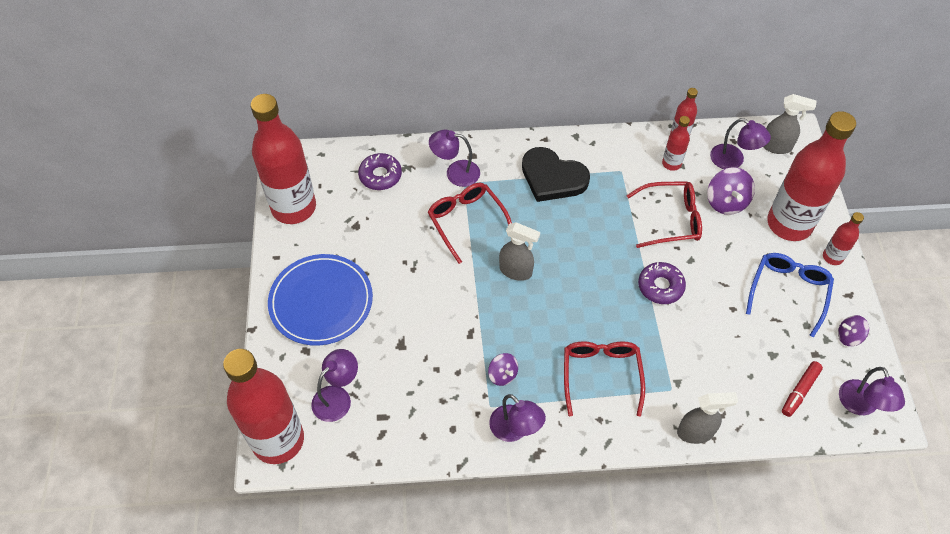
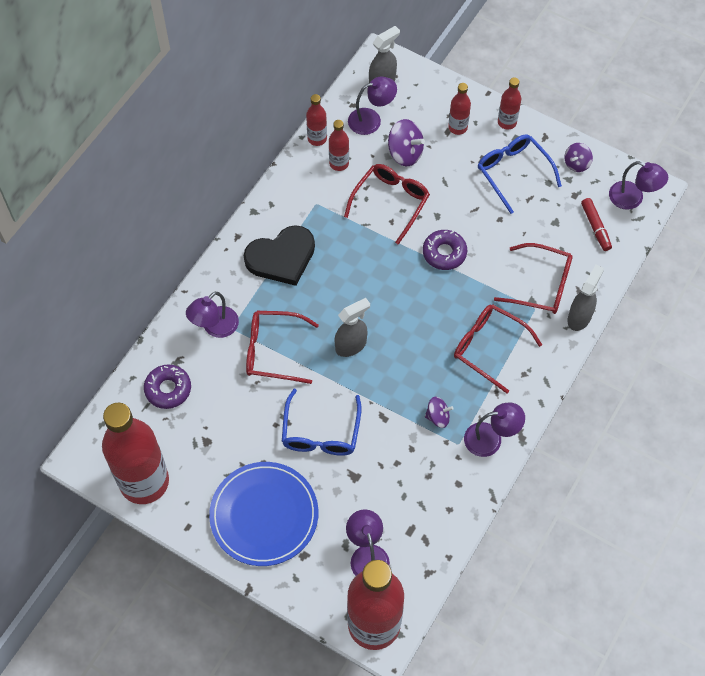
camera: 55 degrees left, 5 degrees up
(422, 297) = (321, 432): none -> blue glasses
(699, 380) = (541, 285): none -> red glasses
(789, 224) = (457, 127): red bottle -> red bottle, size x0.45

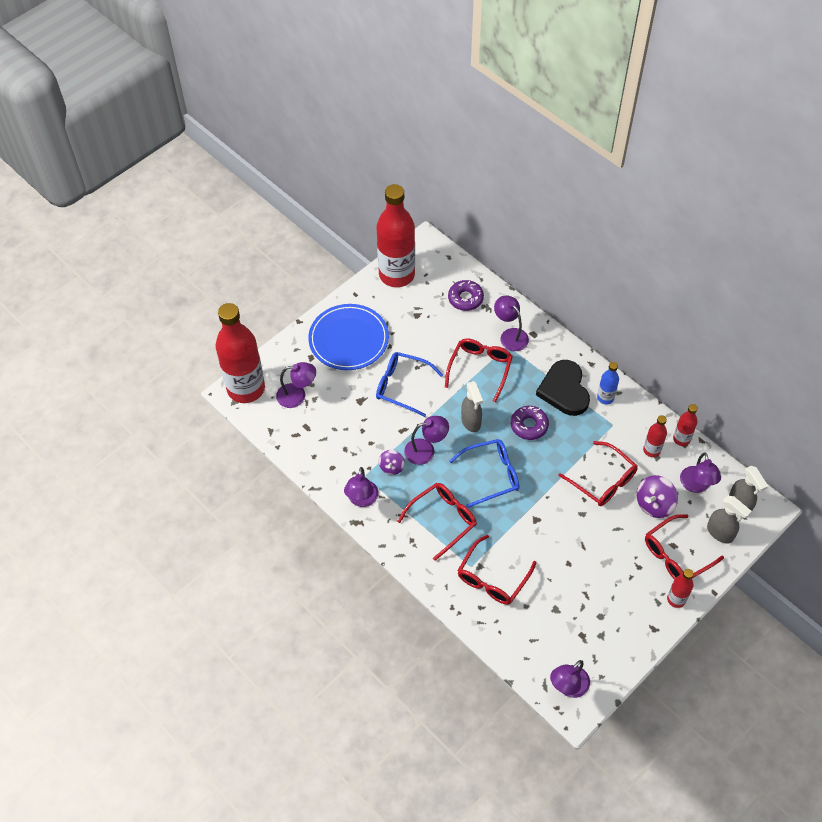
camera: 105 degrees right, 5 degrees down
(281, 215) = (605, 398): none -> blue bottle
(404, 385) = (426, 450): none -> purple lamp
(444, 253) = (542, 509): purple donut -> purple donut (529, 425)
(457, 127) = (676, 555): red bottle -> red glasses
(513, 173) = (616, 589): blue glasses -> blue glasses (491, 475)
(576, 164) = (617, 648): purple spinning top -> none
(579, 317) = (453, 599): grey spray bottle -> grey spray bottle (720, 533)
(595, 227) = (543, 642): red marker -> none

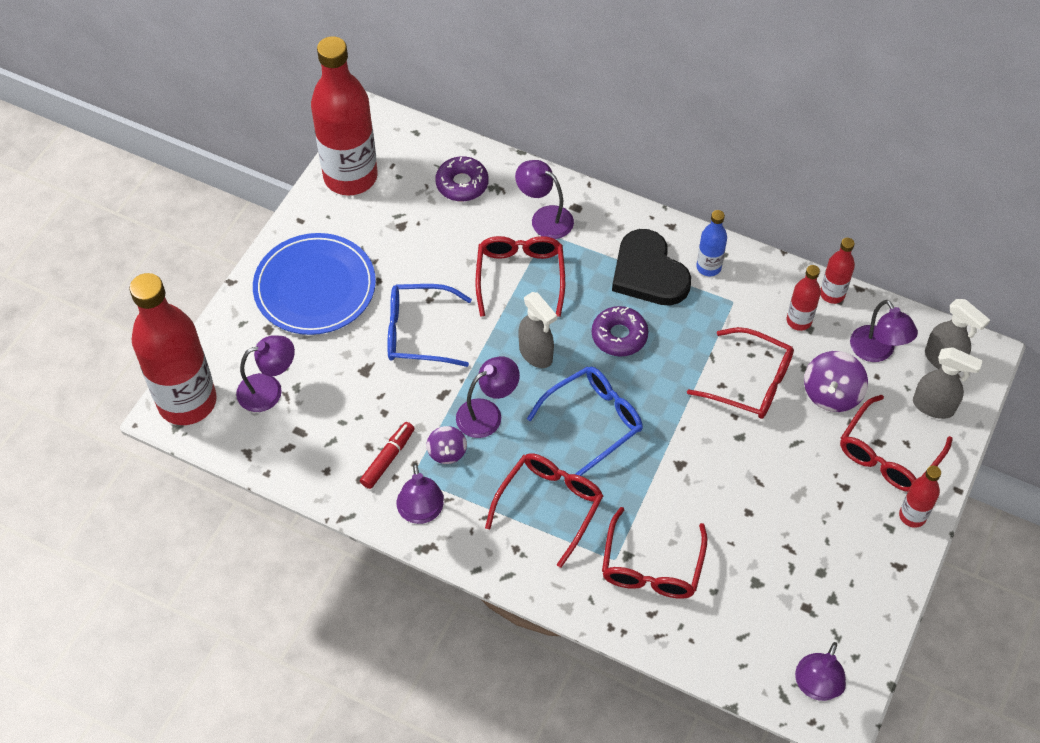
camera: 20 degrees left, 0 degrees up
(354, 460) = (388, 458): none -> red marker

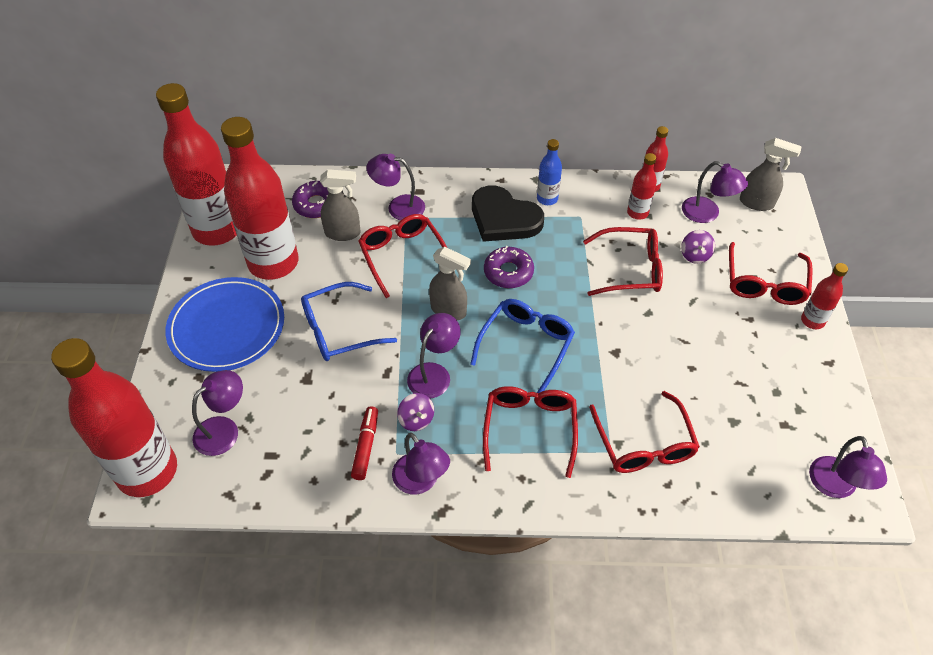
camera: 25 degrees left, 5 degrees down
(389, 235) = (273, 263): none -> red bottle
(831, 394) = (695, 255): purple spinning top -> purple spinning top, size x0.63
(934, 406) = (772, 237): grey spray bottle -> grey spray bottle (343, 233)

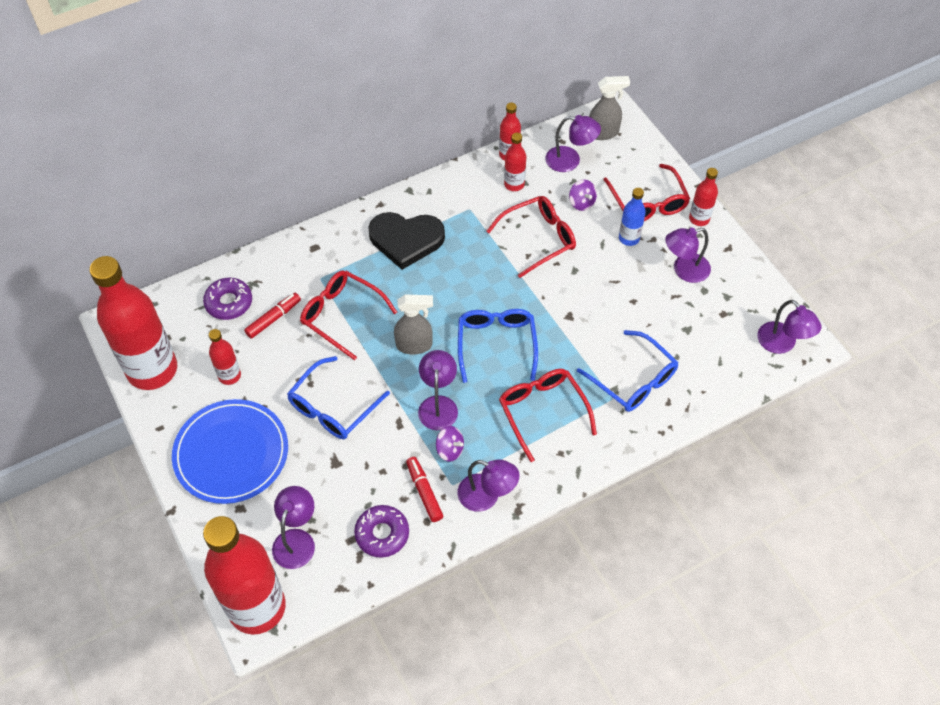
camera: 30 degrees left, 5 degrees up
(273, 263) = (229, 376): red bottle -> red bottle, size x0.45
(343, 233) = (273, 318): grey spray bottle -> red marker
(398, 207) = (306, 271): purple lamp -> purple lamp (684, 270)
(508, 272) = (441, 288): purple donut -> purple donut (382, 534)
(547, 199) = (431, 205): blue bottle -> blue bottle (629, 238)
(643, 443) = (633, 379): red glasses -> blue glasses

